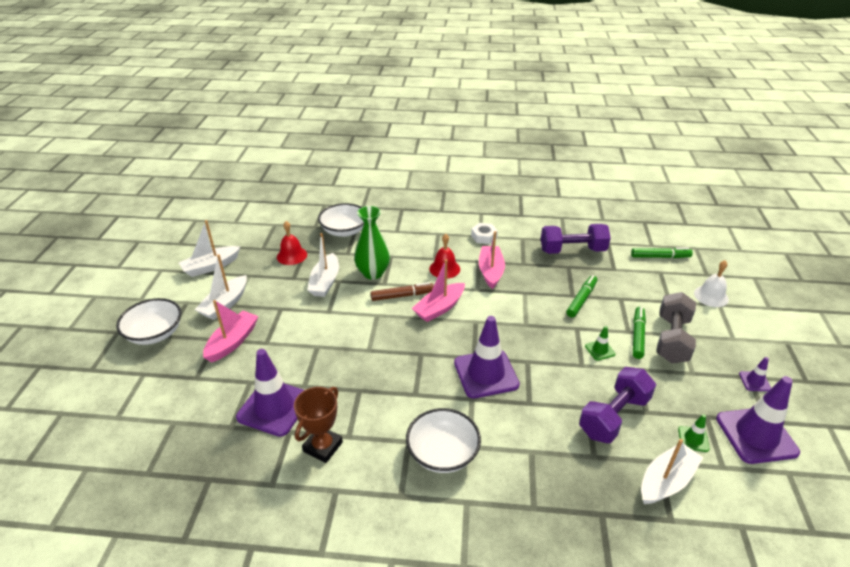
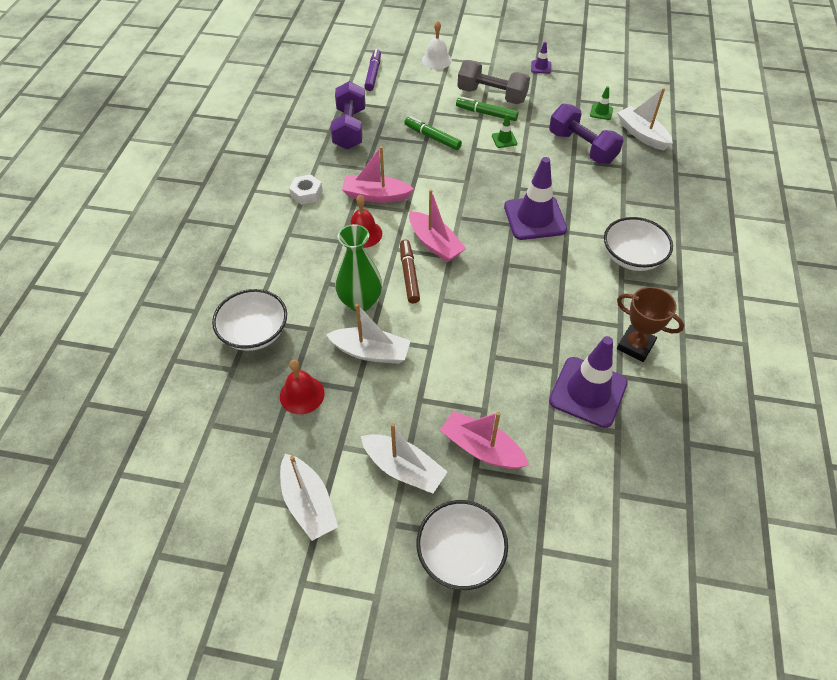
camera: 85 degrees left, 15 degrees up
(660, 257) = (373, 74): green marker -> purple marker
(756, 435) = (595, 82): purple traffic cone -> none

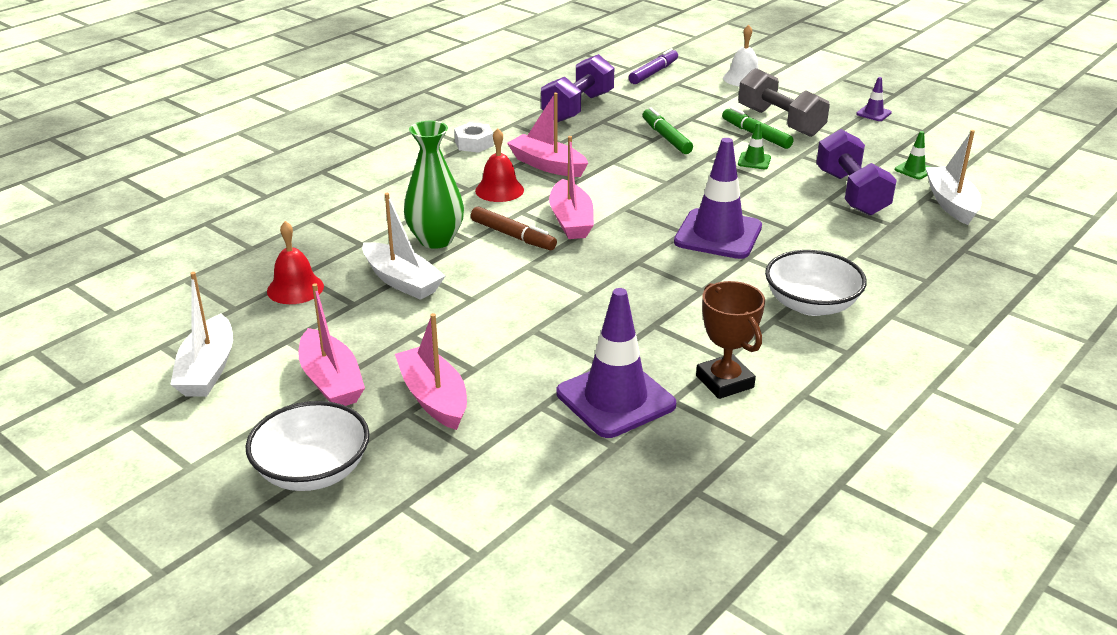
camera: 30 degrees right, 20 degrees down
(254, 332) = (303, 228): white bowl -> none
(403, 469) = (331, 381): white boat -> pink boat
(409, 275) = (513, 236): brown marker -> brown marker turned 105 degrees clockwise

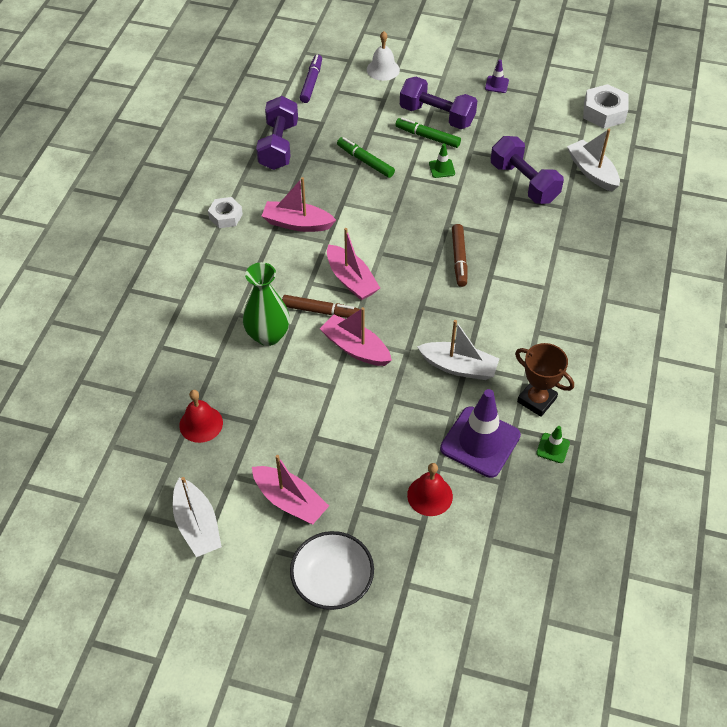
camera: 25 degrees left, 20 degrees up
(402, 281) = (272, 387): white boat -> white boat (459, 367)
(434, 398) = (367, 488): pink boat -> pink boat (355, 348)
(499, 190) = (279, 264): red bell -> red bell (430, 495)
(718, 234) = (459, 259): purple traffic cone -> brown marker
(780, 122) = (437, 116): grey dumbbell -> purple dumbbell
(811, 304) = (553, 308): white bowl -> none
(914, 170) = (553, 142): green traffic cone -> green traffic cone (553, 448)
(1002, 160) = (604, 112): none -> white nut

